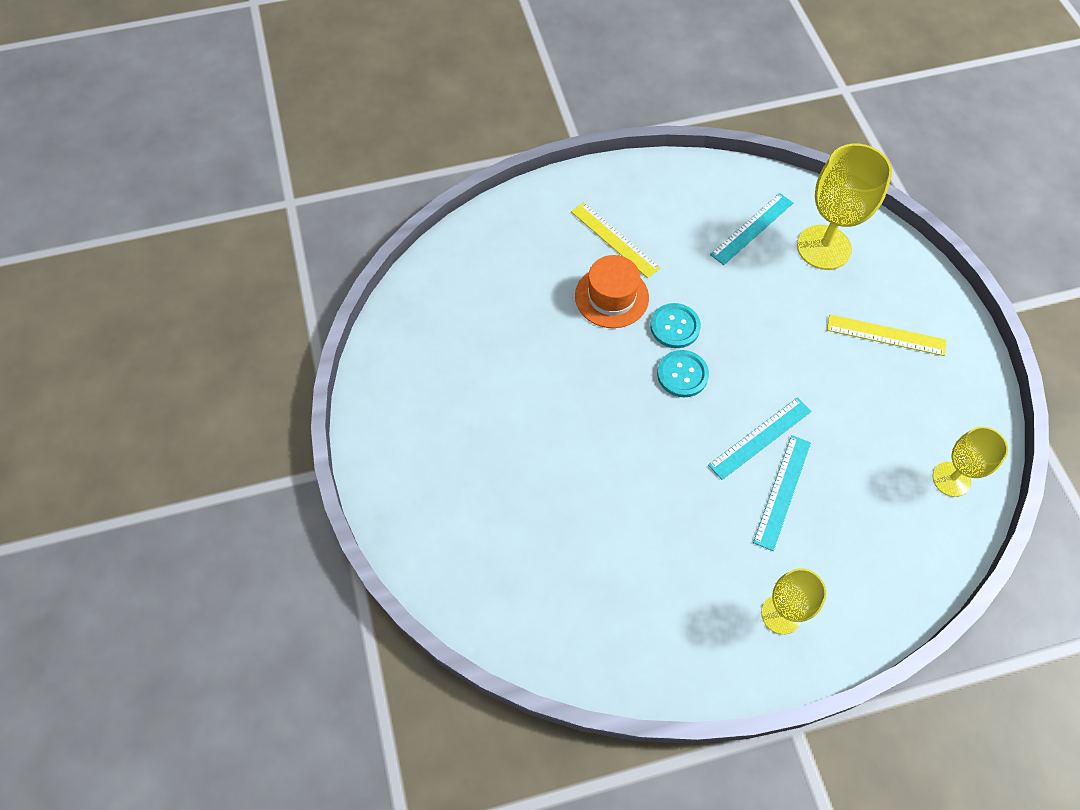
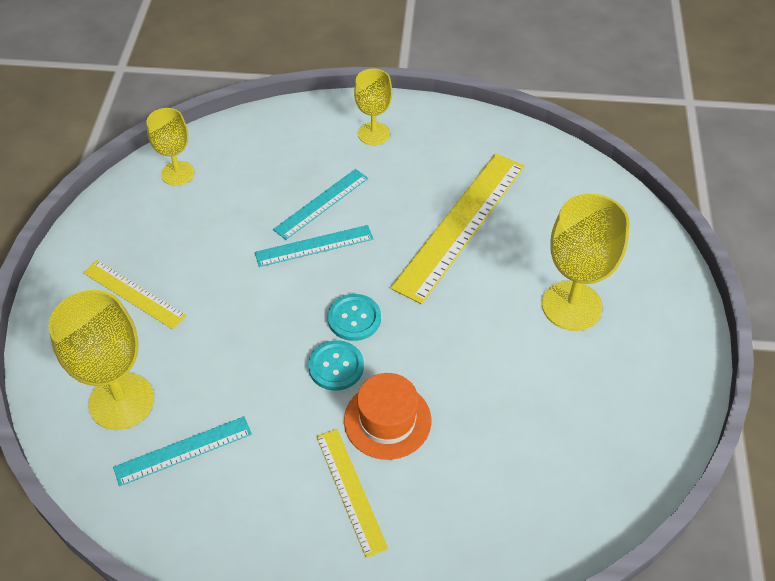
camera: 160 degrees left, 10 degrees down
(489, 452) = (571, 306): none -> yellow goblet
(628, 513) = (460, 225): none -> yellow ruler

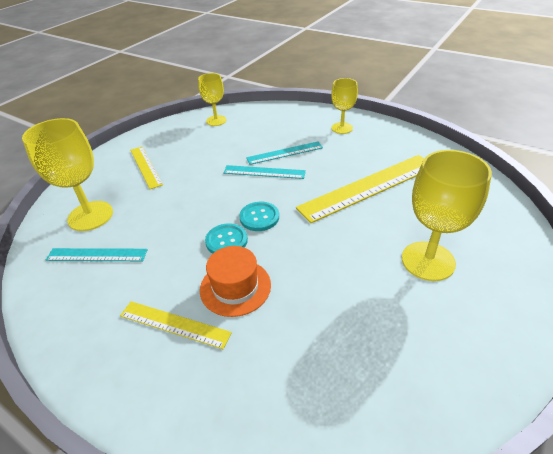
camera: 30 degrees right, 10 degrees down
(350, 491) = (174, 324): yellow ruler -> yellow ruler turned 75 degrees counterclockwise

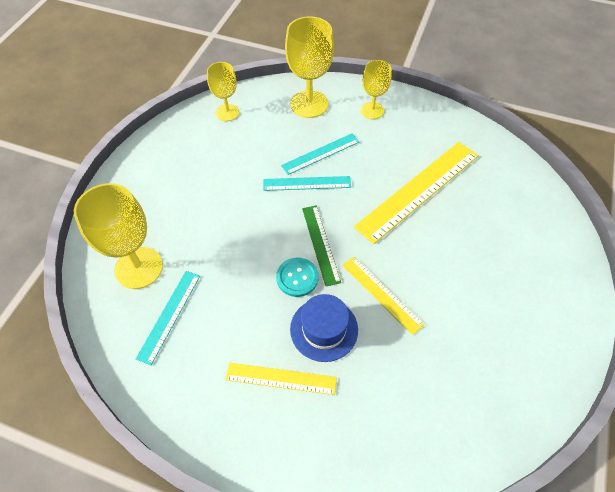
camera: 15 degrees left, 15 degrees up
(97, 255) = (169, 315): turquoise ruler -> turquoise ruler turned 60 degrees counterclockwise
(146, 166) = (172, 191): yellow ruler -> yellow ruler (382, 294)
(235, 287) = (324, 329): orange hat -> blue hat
(259, 217) = (320, 244): turquoise button -> green ruler
(428, 261) = (490, 271): yellow goblet -> yellow goblet (309, 104)

